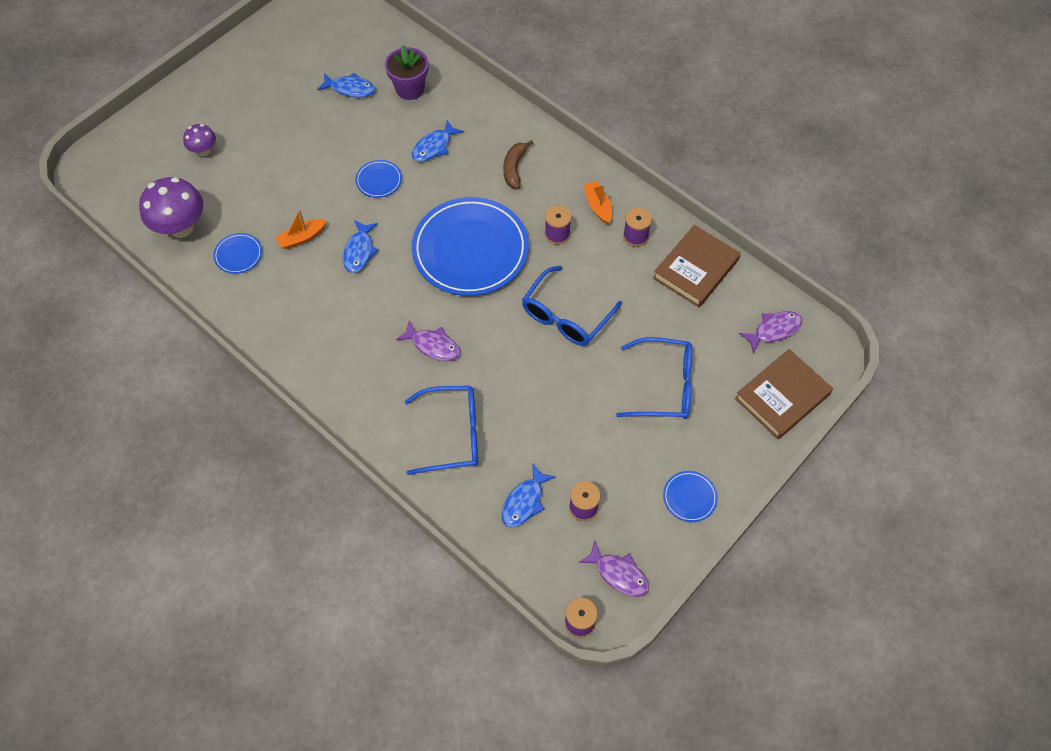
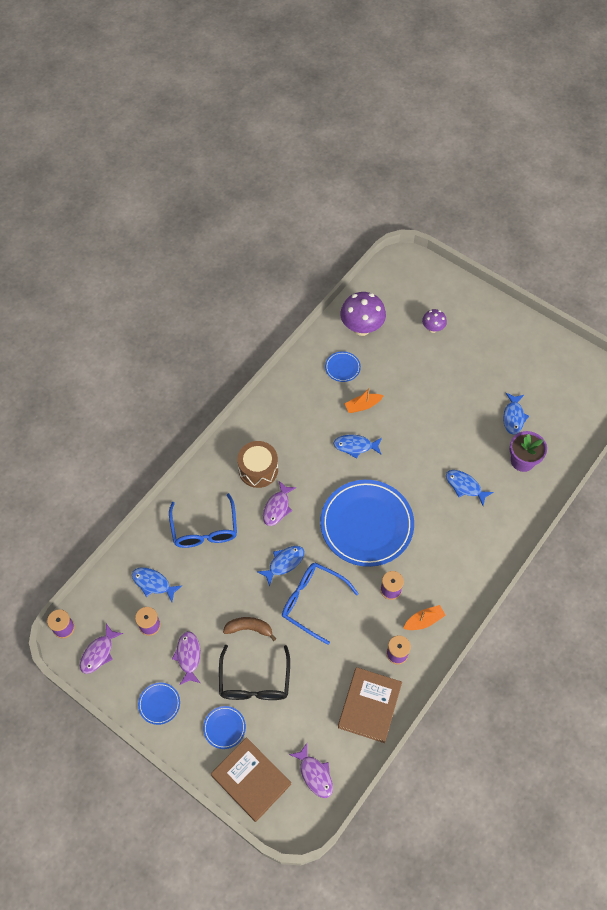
camera: 85 degrees right, 0 degrees up
(302, 238) = (362, 406): orange boat -> orange boat turned 75 degrees counterclockwise
(374, 364) = (258, 469): none -> brown drum
(379, 180) = (424, 450): blue plate -> blue plate (224, 728)
(512, 343) = (284, 563): none -> blue fish
(514, 168) = (453, 550): brown banana -> brown banana (249, 628)
(628, 460) = (188, 656): none -> purple fish
(664, 386) = (254, 682): blue glasses -> black glasses
(695, 269) = (369, 706): brown book -> brown book turned 75 degrees clockwise

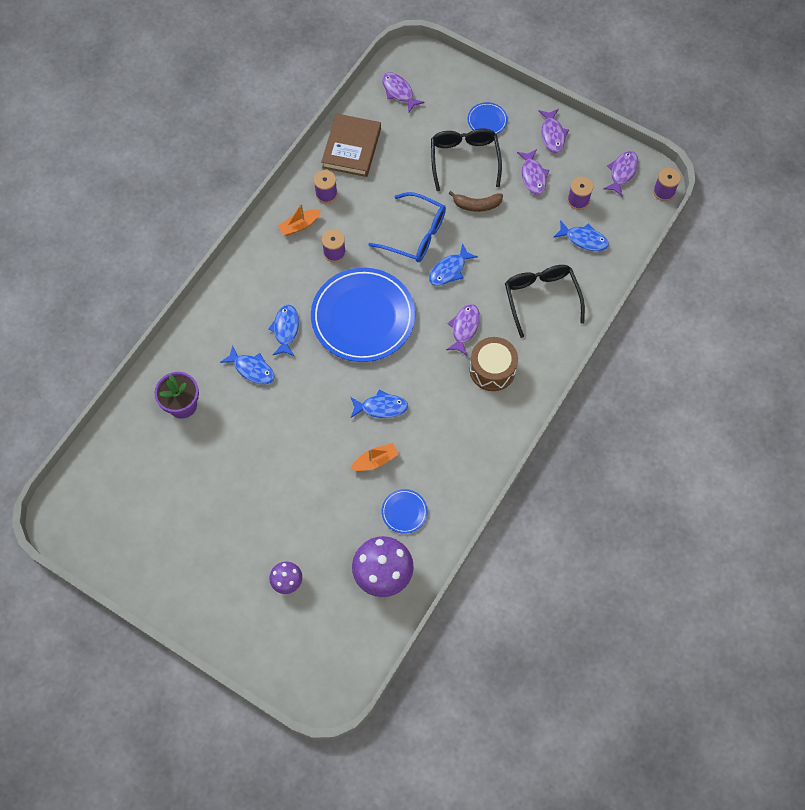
camera: 175 degrees right, 5 degrees up
(159, 704) = (552, 135): blue plate -> purple fish
(204, 529) = (541, 298): blue glasses -> black glasses
(251, 780) = (456, 83): brown book -> none
(513, 417) = (189, 461): blue fish -> blue fish (286, 330)

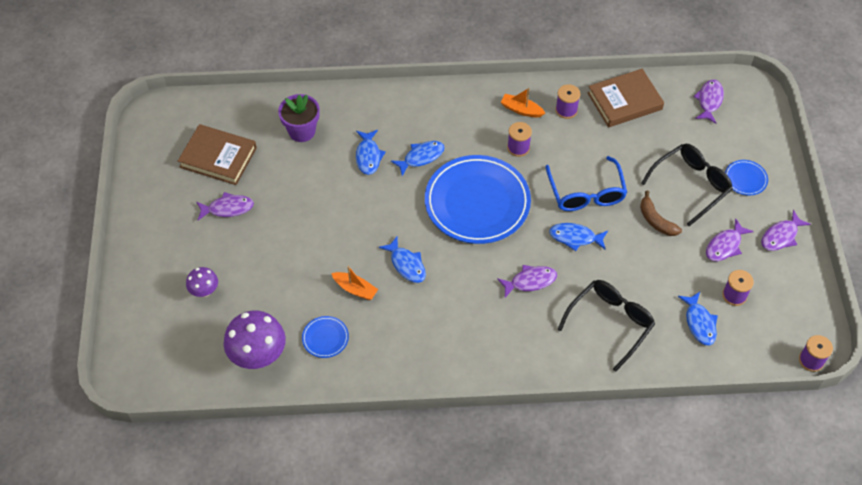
camera: 55 degrees right, 10 degrees down
(155, 490) = (218, 157): none -> brown book
(492, 370) = (508, 326): brown drum -> none
(622, 172) = (797, 314): purple fish -> purple fish (228, 208)

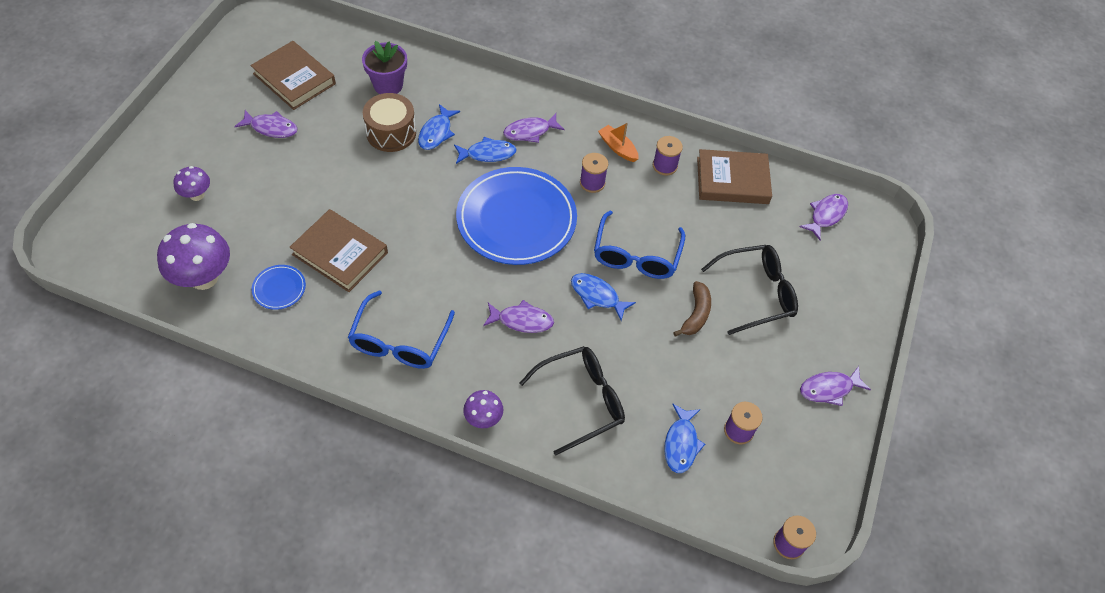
camera: 20 degrees right, 0 degrees up
(331, 171) = (391, 133): none -> brown drum
(355, 289) = (340, 253): orange boat -> brown book
(406, 264) = (406, 250): blue fish -> none
(447, 338) = (399, 342): none -> blue glasses
(547, 368) = (483, 418): none -> purple mushroom
(656, 220) = (696, 314): brown banana -> brown banana turned 150 degrees counterclockwise
(725, 245) = (758, 372): purple fish -> purple fish (530, 131)
(745, 179) = (821, 311): blue plate -> none

